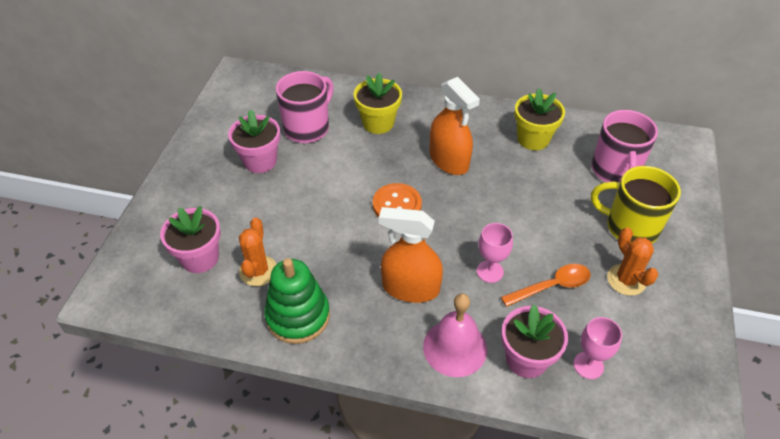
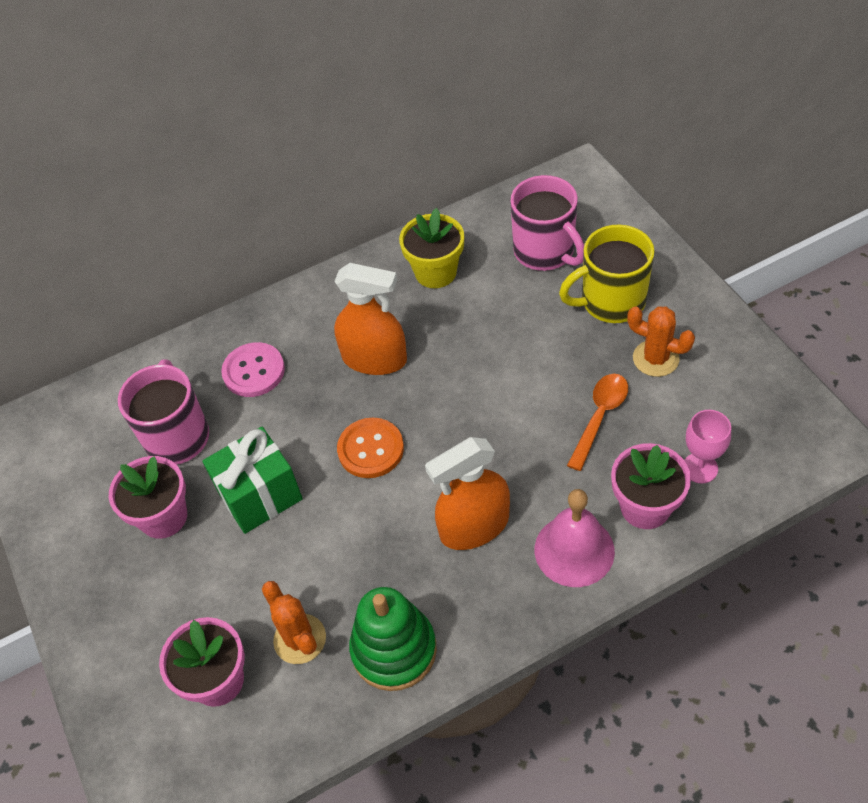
camera: 35 degrees left, 5 degrees up
(315, 185) = (260, 495): none -> green gift
(378, 123) = (254, 371): yellow flower pot -> pink button
(490, 271) = (531, 447): pink goblet -> none

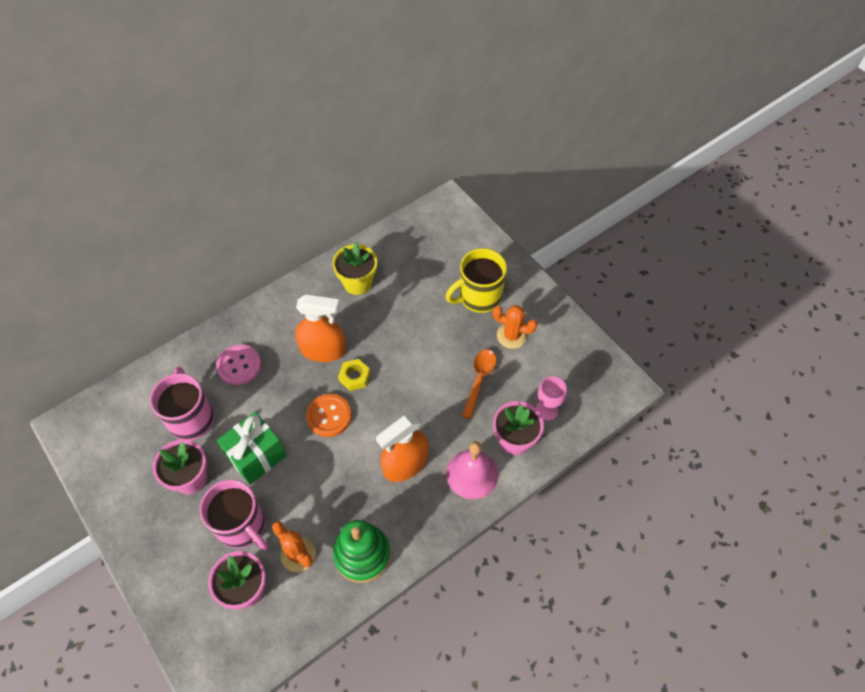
camera: 15 degrees left, 5 degrees up
(415, 399) = (354, 377): none -> yellow nut
(545, 252) = (431, 263): pink mug -> pink mug (242, 526)

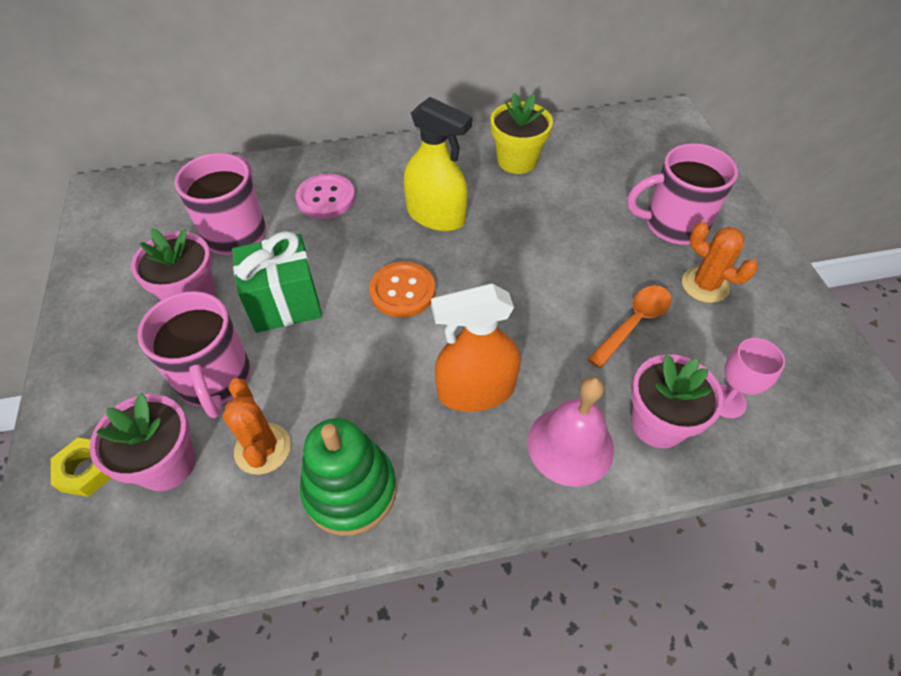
camera: 25 degrees right, 5 degrees down
(323, 350) = (436, 216): orange spray bottle -> yellow spray bottle
(354, 377) = (460, 259): yellow nut -> yellow nut (87, 470)
(478, 297) = (673, 224): yellow mug -> pink mug

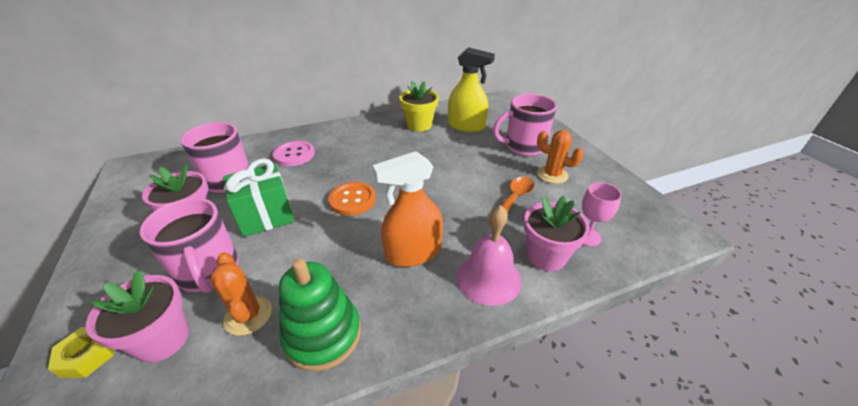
camera: 10 degrees left, 15 degrees down
(436, 216) = (371, 157): yellow spray bottle -> yellow spray bottle (466, 126)

